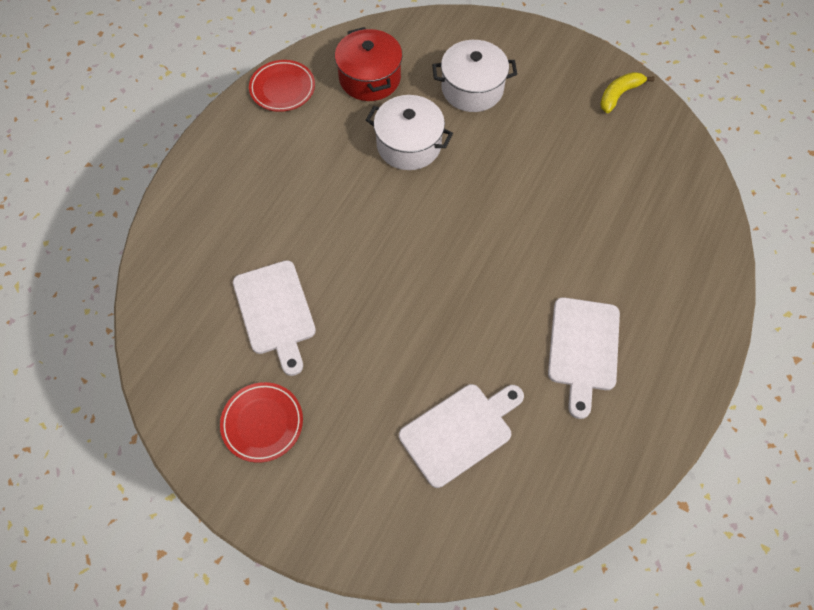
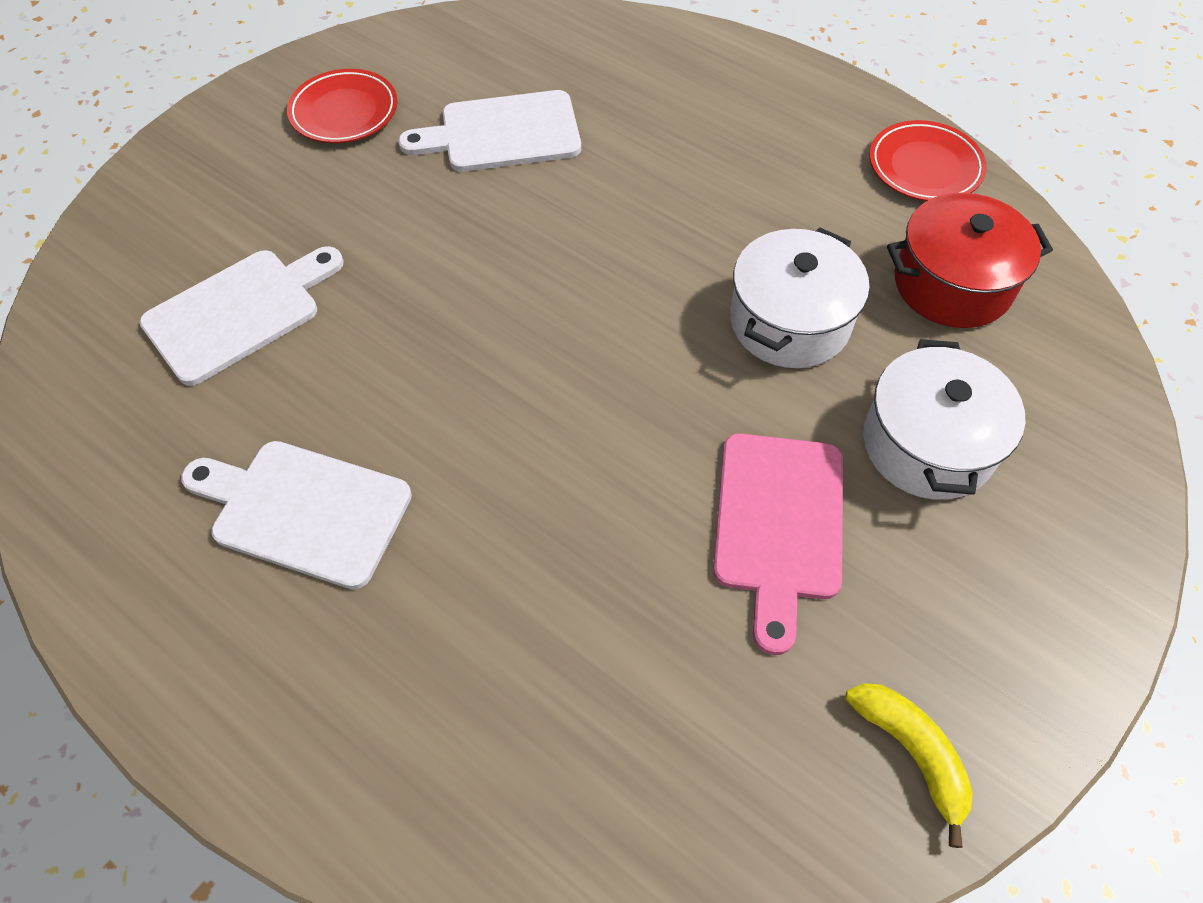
camera: 100 degrees right, 5 degrees down
(460, 431) = (239, 312): white cutting board -> white cutting board turned 105 degrees counterclockwise
(531, 142) = (778, 524): none -> pink cutting board

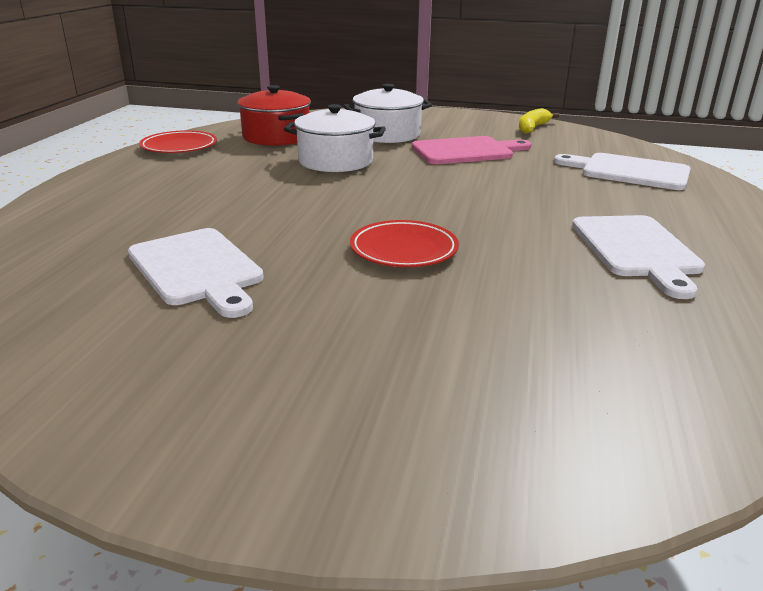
camera: 115 degrees left, 30 degrees down
(239, 312) = (530, 332): white cutting board -> white cutting board (629, 171)
(344, 112) = (194, 369): red plate -> red plate (403, 250)

